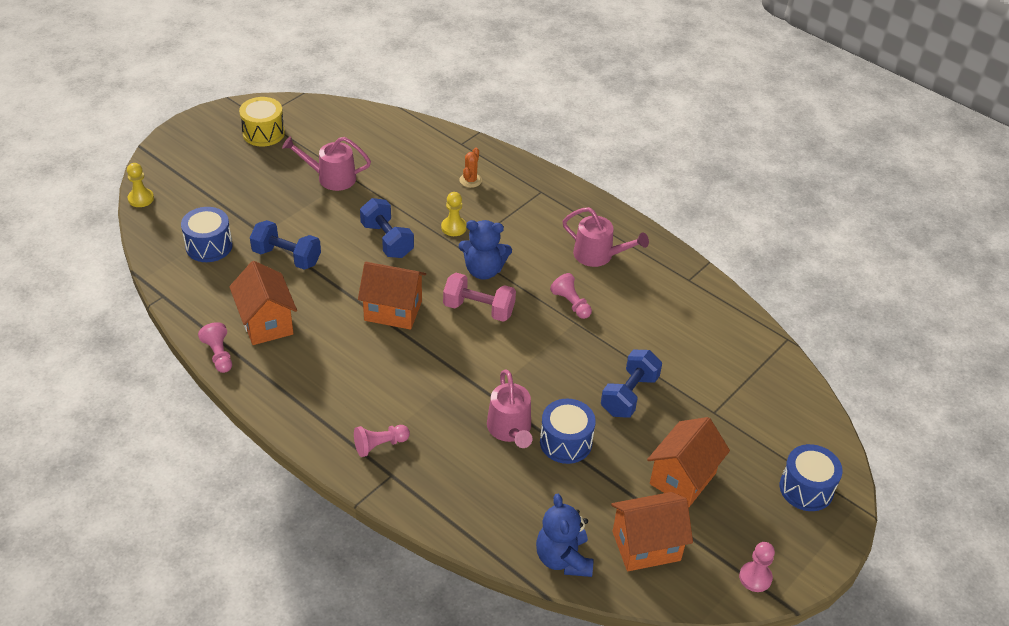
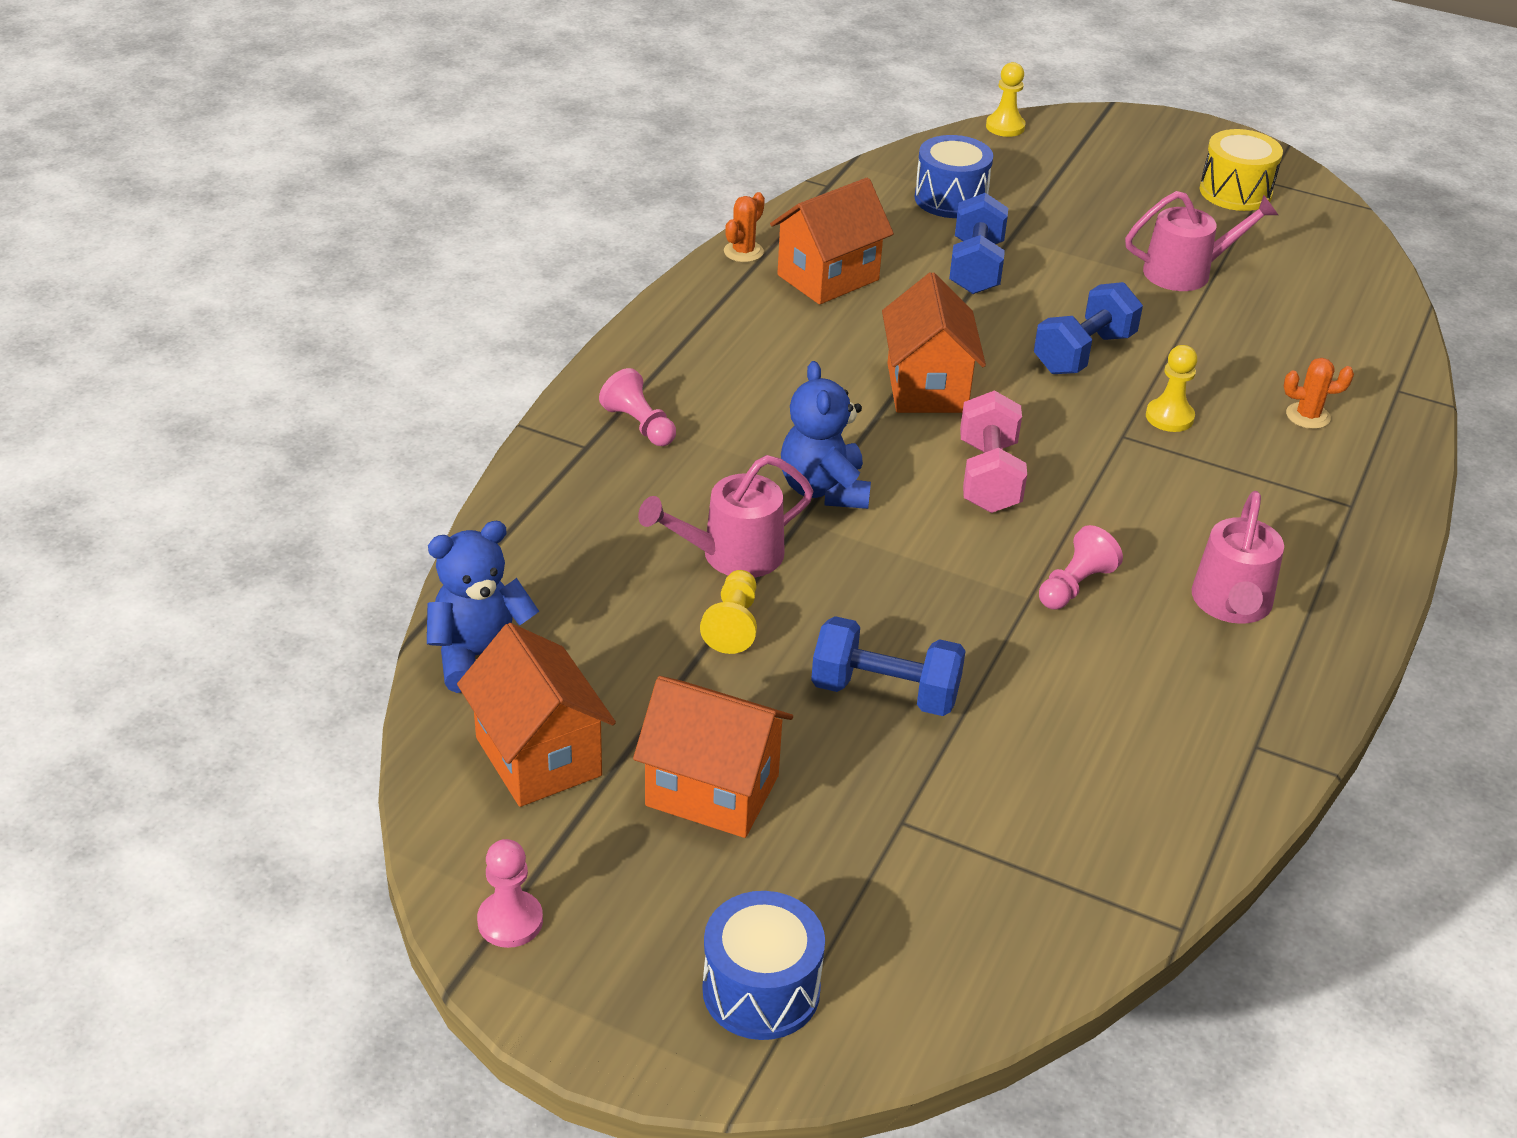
camera: 75 degrees right, 5 degrees down
(219, 355) = (743, 252): pink pawn -> orange cactus
(331, 178) = (1187, 272): pink watering can -> pink watering can turned 90 degrees clockwise
(483, 270) = (1087, 468): blue teddy bear -> blue teddy bear (824, 489)
(565, 442) = (733, 624): blue drum -> yellow pawn

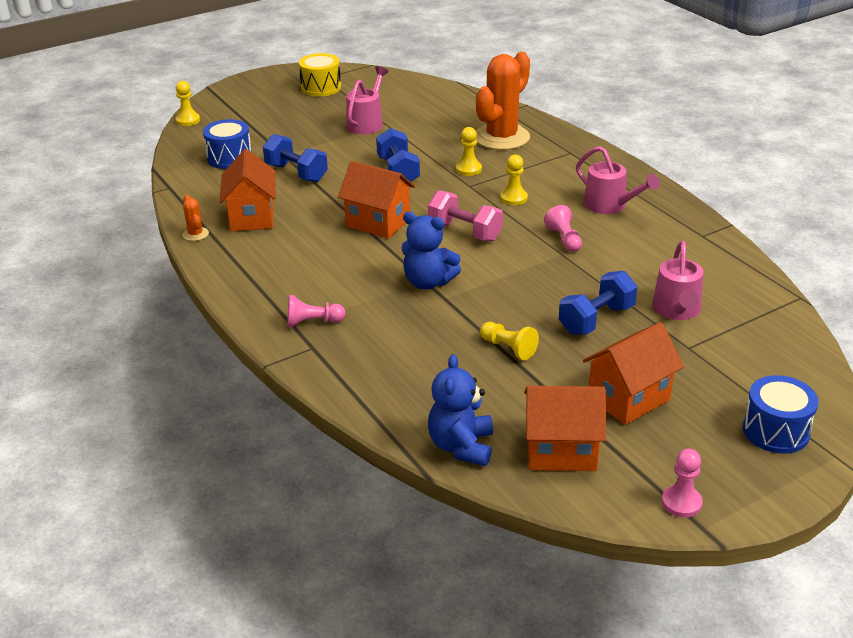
camera: 55 degrees left, 5 degrees down
(731, 555) = (453, 330): pink watering can -> pink watering can (677, 311)
(1137, 492) = (513, 198): none -> yellow pawn
(1308, 416) = (501, 137): orange cactus -> orange cactus, size x2.44

